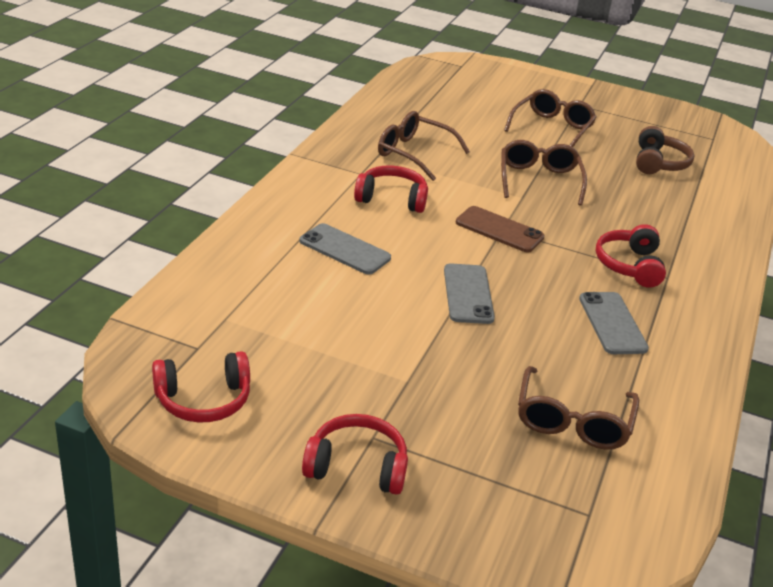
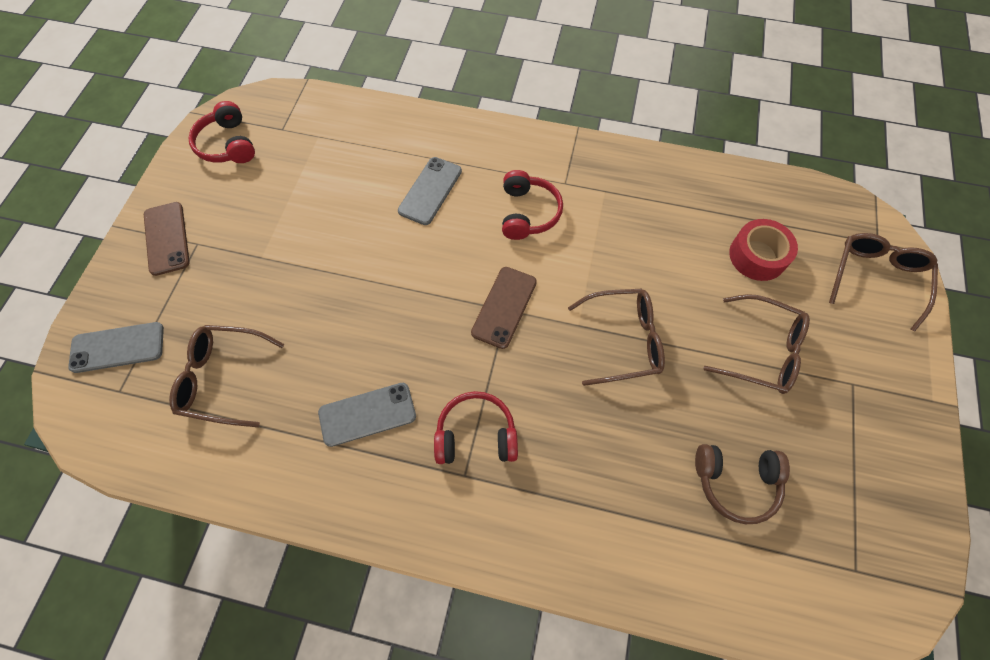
camera: 85 degrees right, 30 degrees up
(357, 466) = (167, 238): red headphones -> brown phone
(413, 153) = (626, 220): brown glasses -> brown glasses (876, 278)
(465, 109) = (757, 256): none -> red tape
(468, 294) = (387, 288): grey phone -> grey phone (117, 347)

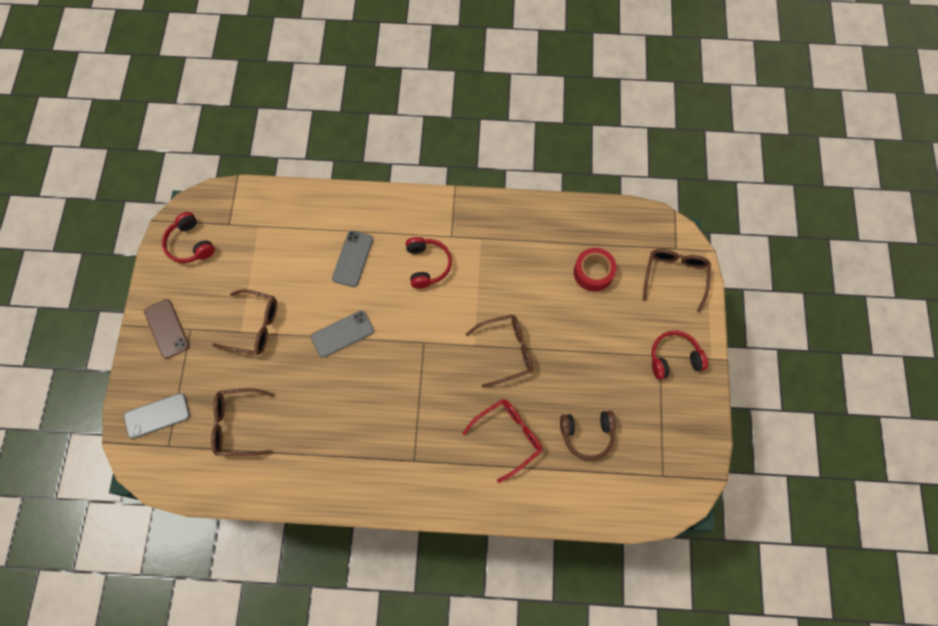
camera: 10 degrees left, 5 degrees up
(367, 414) = (342, 432): grey phone -> grey phone (342, 334)
(476, 434) = (417, 433): red headphones -> red headphones (674, 358)
(504, 307) = (421, 340): brown phone -> none
(613, 464) = (508, 436): none -> red glasses
(762, 351) = (599, 343): brown glasses -> brown glasses (254, 326)

